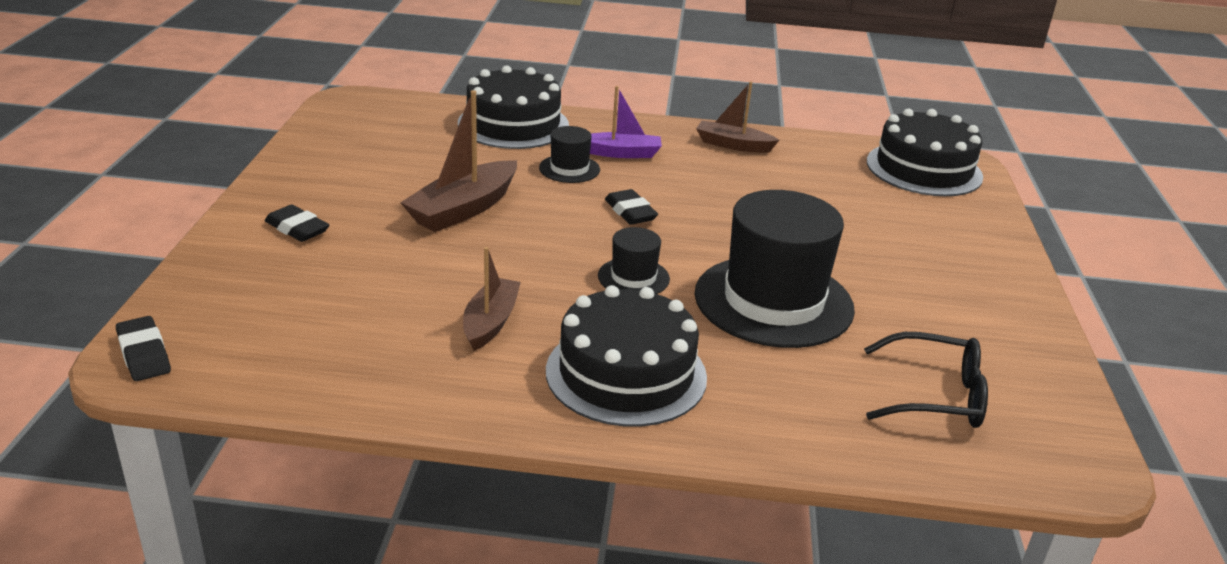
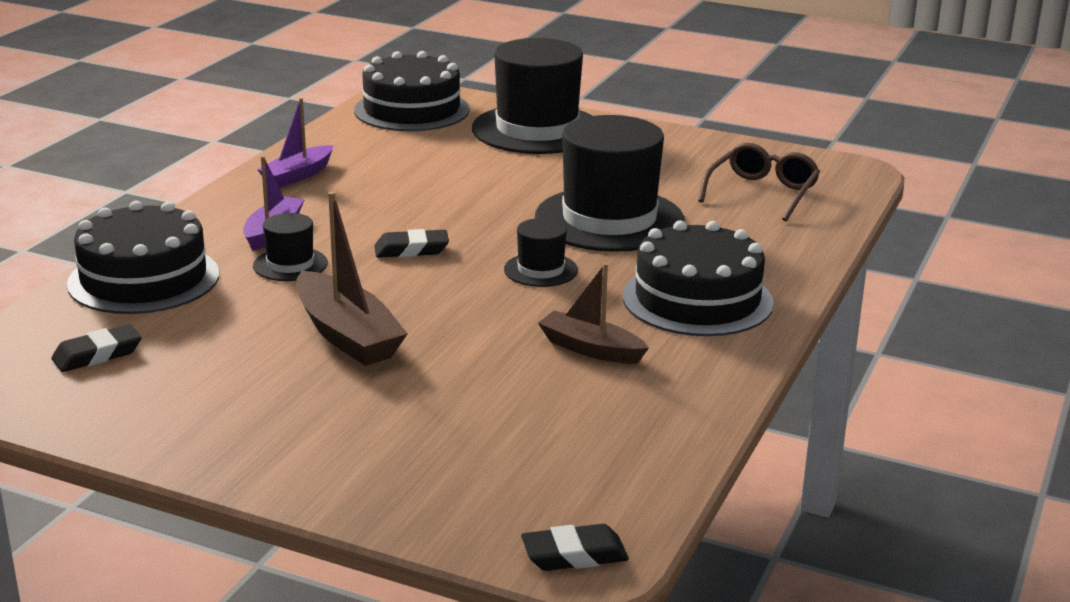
camera: 70 degrees left, 5 degrees down
(297, 229) = (330, 443): black eraser -> black eraser (97, 355)
(733, 145) = (298, 175): brown boat -> purple boat
(935, 395) = (762, 193): black glasses -> brown glasses
(952, 235) = (537, 129): none -> black hat

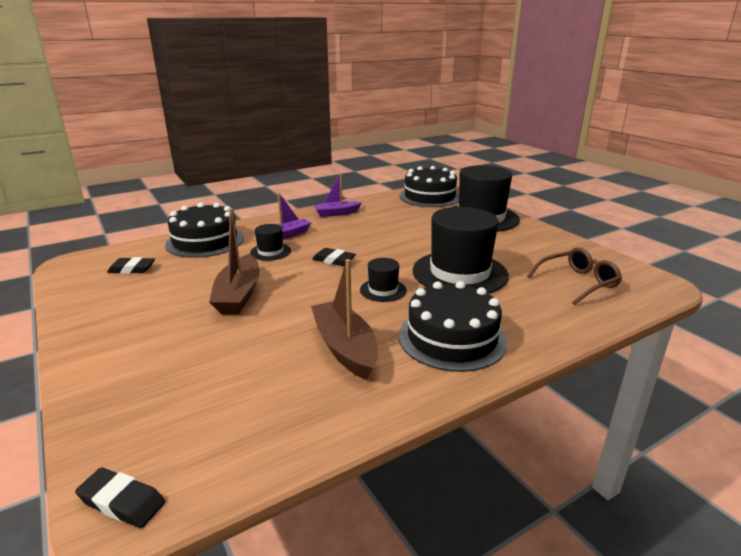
camera: 35 degrees right, 0 degrees up
(590, 349) = (345, 347): brown boat -> brown boat, size x1.52

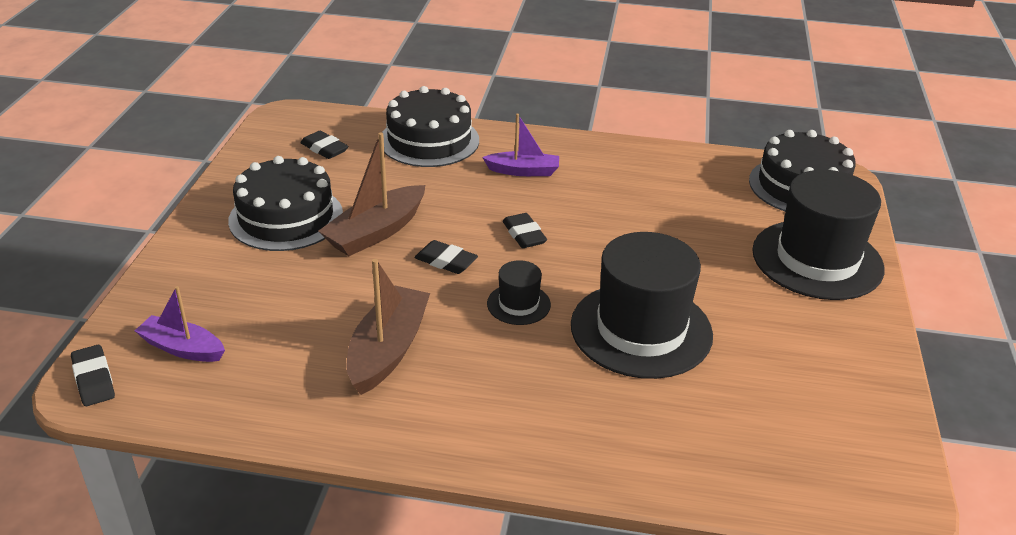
camera: 40 degrees right, 10 degrees up
(270, 252) = (474, 188): black hat -> none
(308, 290) = (446, 261): none -> black eraser
(336, 213) = (627, 161): purple boat -> purple boat (182, 348)
(452, 338) = (500, 403): black cake -> black cake (286, 217)
(577, 282) = (772, 429): brown glasses -> none

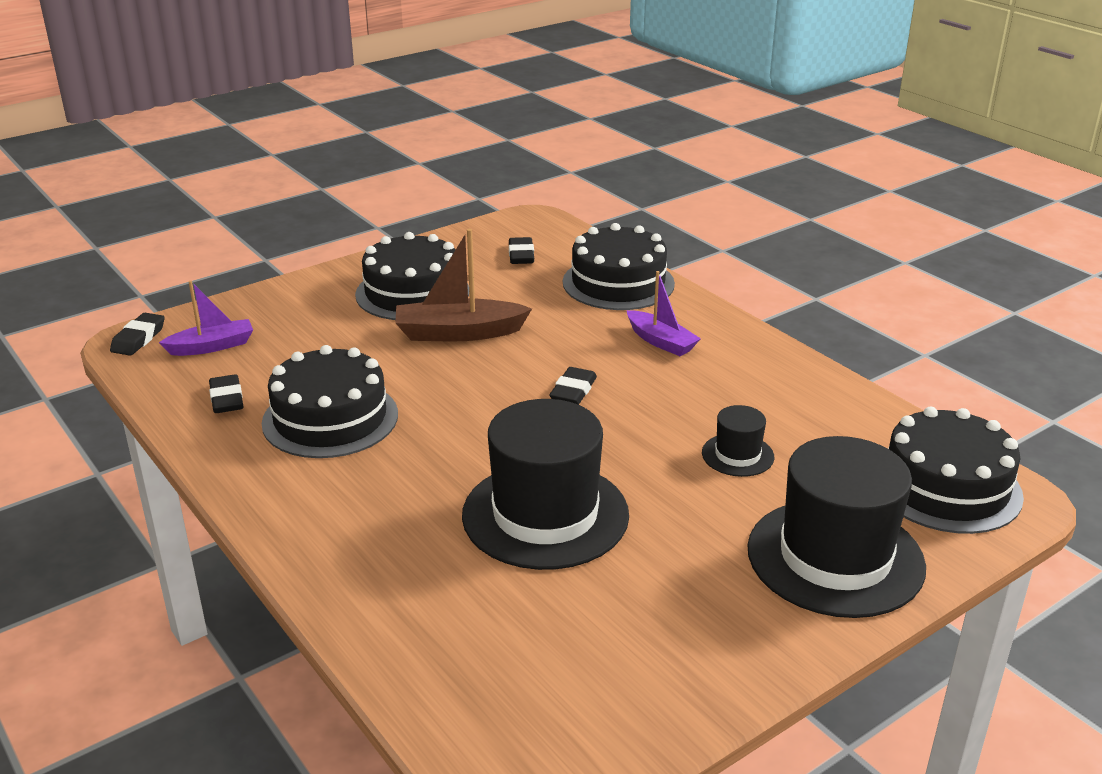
camera: 45 degrees right, 5 degrees down
(182, 348) = (212, 346): purple boat -> purple boat turned 90 degrees clockwise
(388, 350) = (330, 418): brown boat -> black cake
(446, 261) = (475, 379): black eraser -> black eraser (227, 399)
(518, 304) = (478, 440): black hat -> black hat (737, 455)

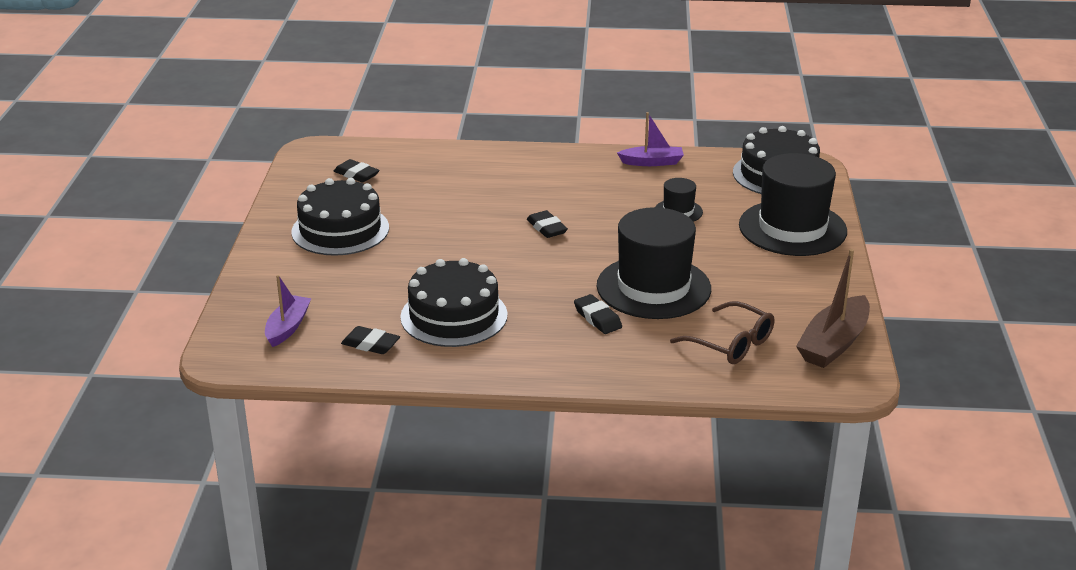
camera: 50 degrees left, 0 degrees up
(138, 339) = (225, 353): black eraser -> black eraser (597, 318)
(458, 333) = (420, 235): brown boat -> brown boat (833, 344)
(491, 632) = (731, 344): none -> brown glasses
(618, 283) = (448, 161): black cake -> none
(661, 342) = (536, 180): purple boat -> purple boat (652, 162)

